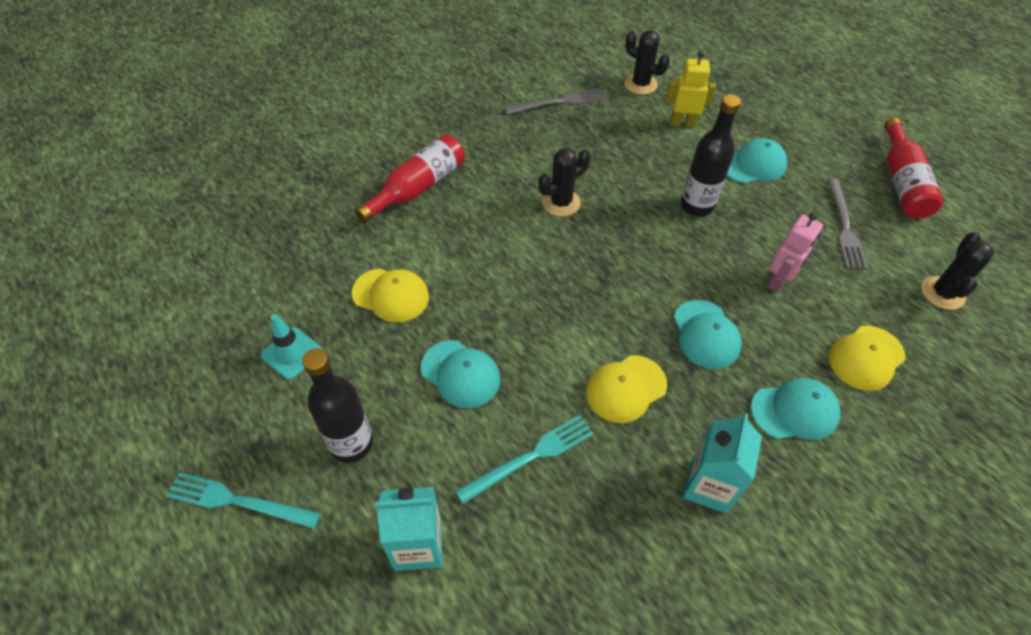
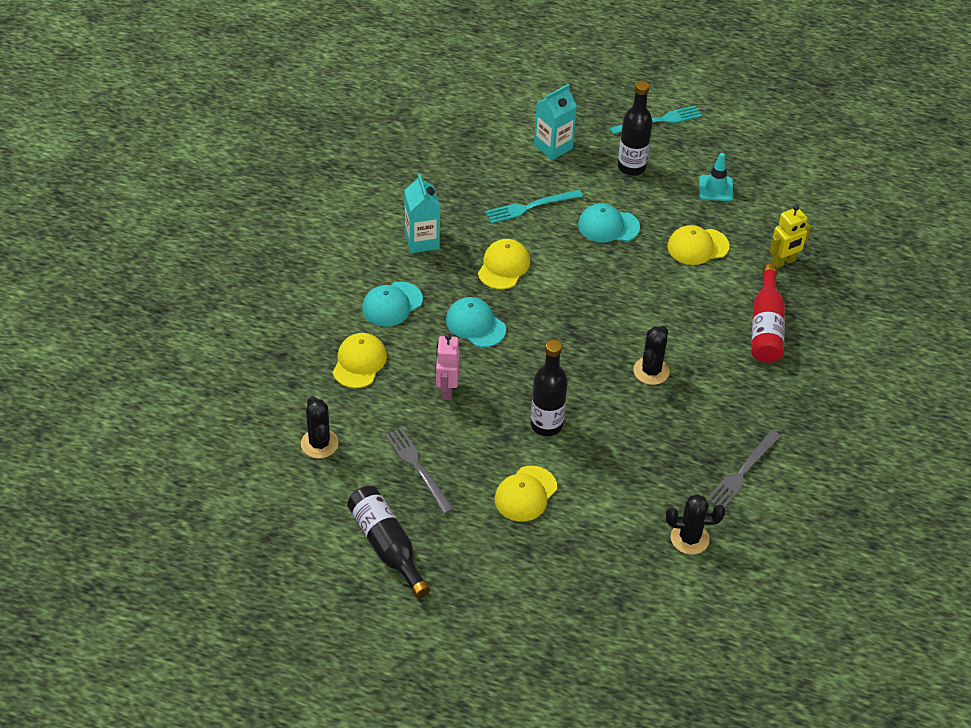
camera: 145 degrees right, 5 degrees down
(530, 457) = (530, 207): turquoise fork -> turquoise fork turned 45 degrees clockwise
(682, 123) = (617, 509): yellow robot -> yellow robot (783, 262)
(753, 165) = (525, 494): turquoise cap -> yellow cap
(901, 182) = (387, 546): red bottle -> black bottle

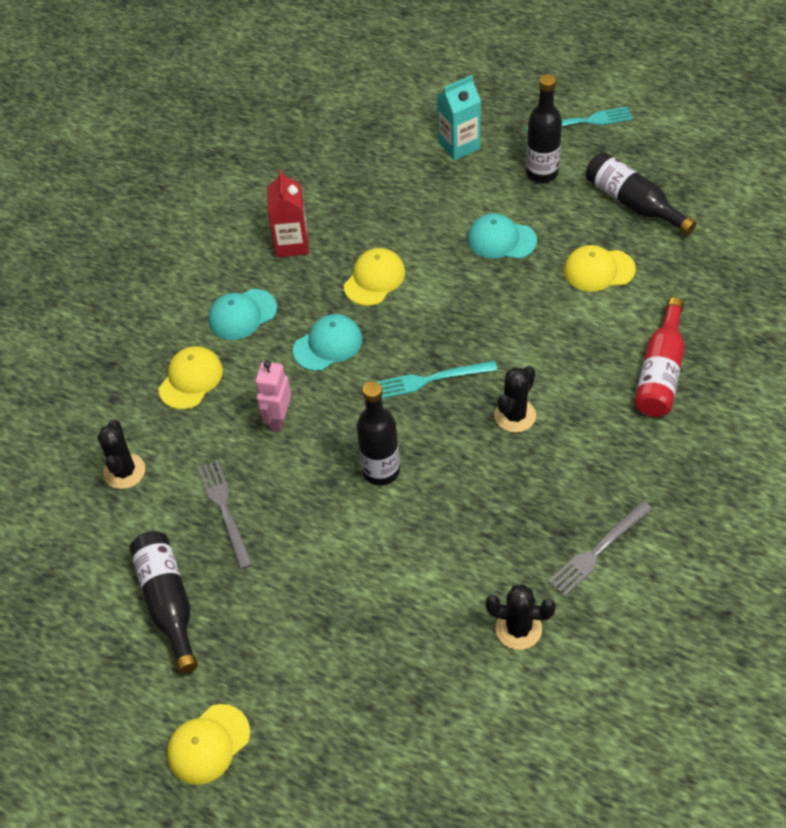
camera: 15 degrees right, 5 degrees up
(422, 240) = (292, 244): turquoise carton -> red carton
(475, 324) = (328, 345): turquoise cap -> turquoise cap turned 90 degrees clockwise
(525, 494) = (338, 553): yellow cap -> yellow cap (208, 744)
(530, 207) = (419, 212): turquoise fork -> turquoise fork (431, 379)
(716, 188) = (633, 203): turquoise traffic cone -> black bottle
(783, 262) = (695, 295): yellow robot -> none

